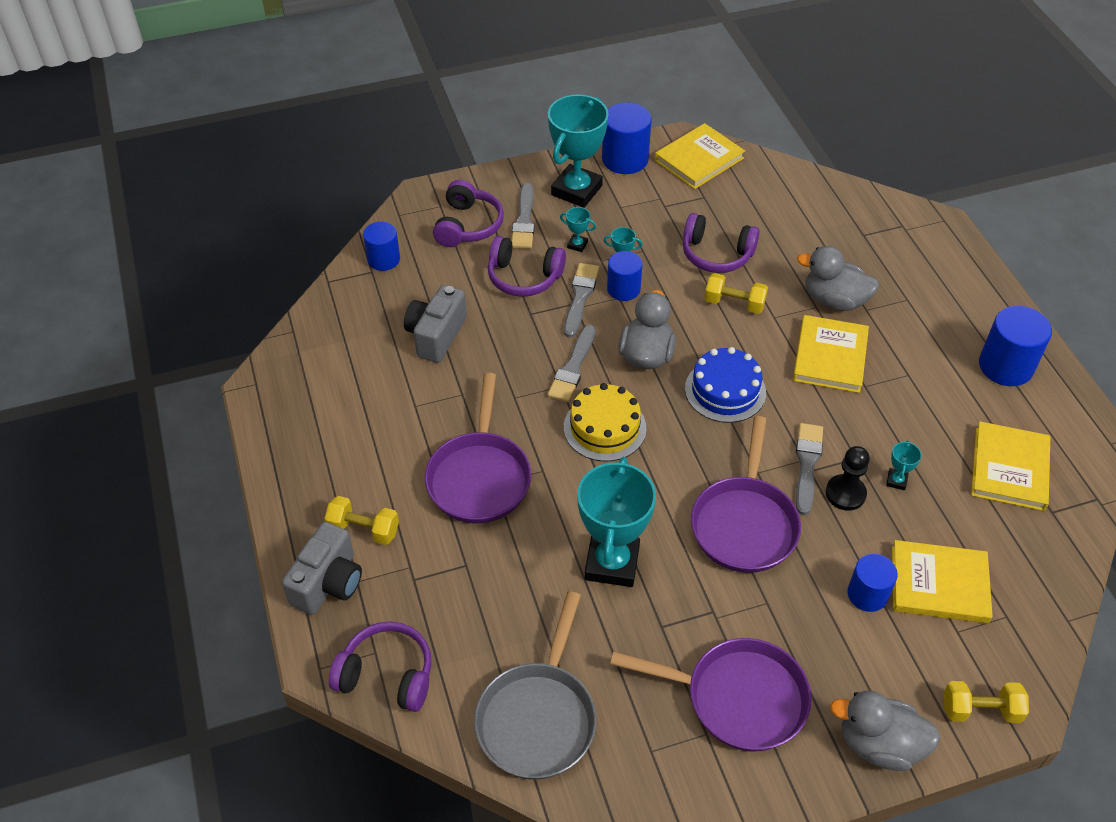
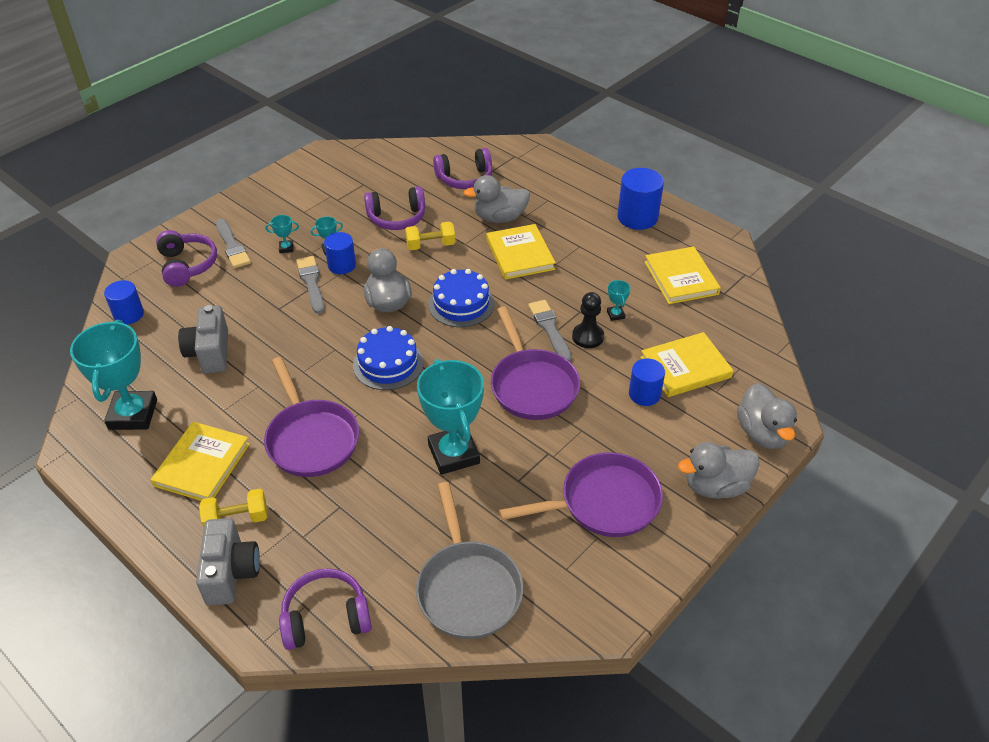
camera: 30 degrees left, 5 degrees down
(524, 277) = (257, 285): purple headphones -> purple headphones (465, 179)
(573, 367) = (336, 333): grey brush -> none
(576, 190) = (262, 212): turquoise trophy -> turquoise trophy (133, 414)
(604, 427) = (388, 364): yellow cake -> blue cake
(625, 159) = (286, 179): blue cylinder -> none
(699, 159) = (343, 161): yellow book -> yellow book (202, 464)
(980, 710) = (762, 433): yellow dumbbell -> grey duck

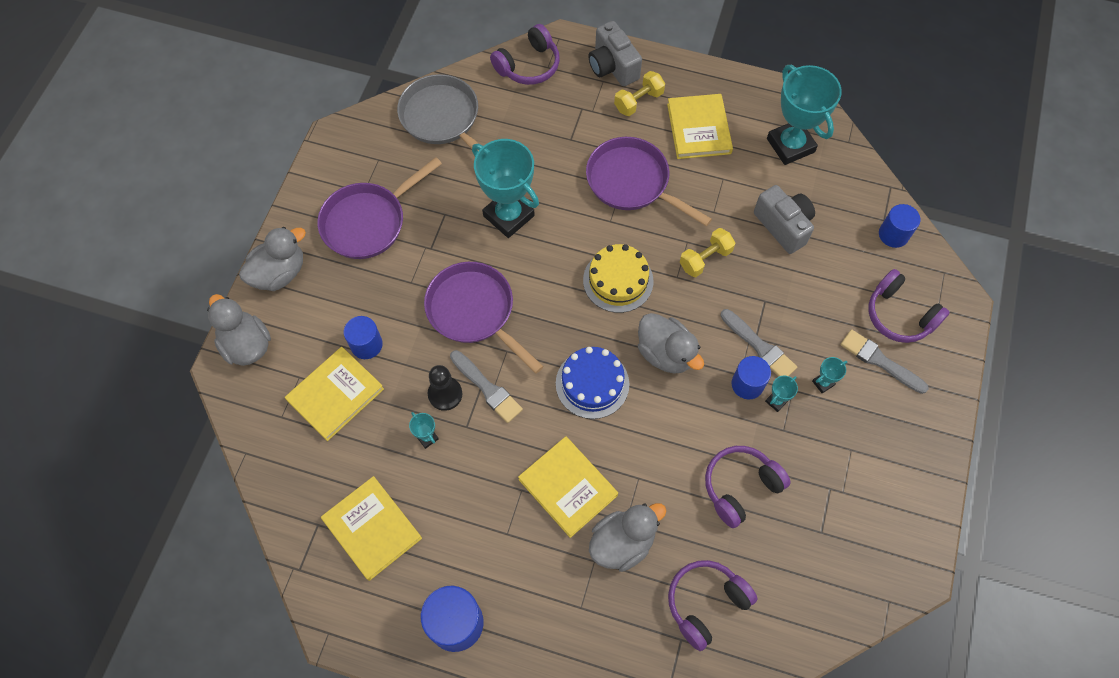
camera: 155 degrees right, 20 degrees up
(388, 364) = (618, 280): blue cake -> yellow cake
(430, 245) = (674, 458): yellow dumbbell -> yellow dumbbell (705, 259)

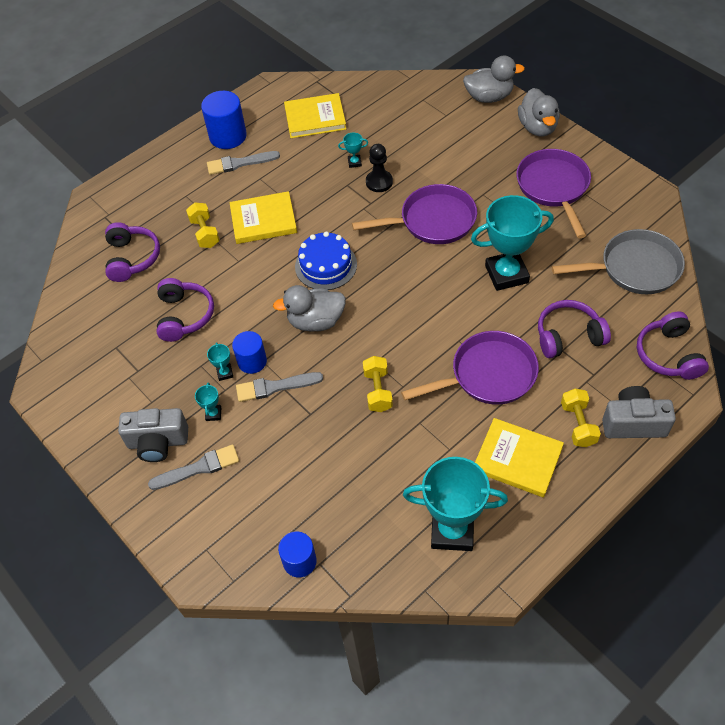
camera: 125 degrees right, 10 degrees down
(335, 395) = (420, 128): yellow book -> none
(366, 345) = (447, 154): blue cylinder -> none
(487, 388) = (366, 205): grey brush -> grey brush (239, 163)
(618, 280) = (399, 320): yellow cake -> none
(622, 542) = (205, 233): grey duck -> yellow dumbbell
(783, 226) = (369, 470): grey camera -> grey camera (158, 442)
(899, 315) = (224, 511): purple headphones -> purple headphones (568, 336)

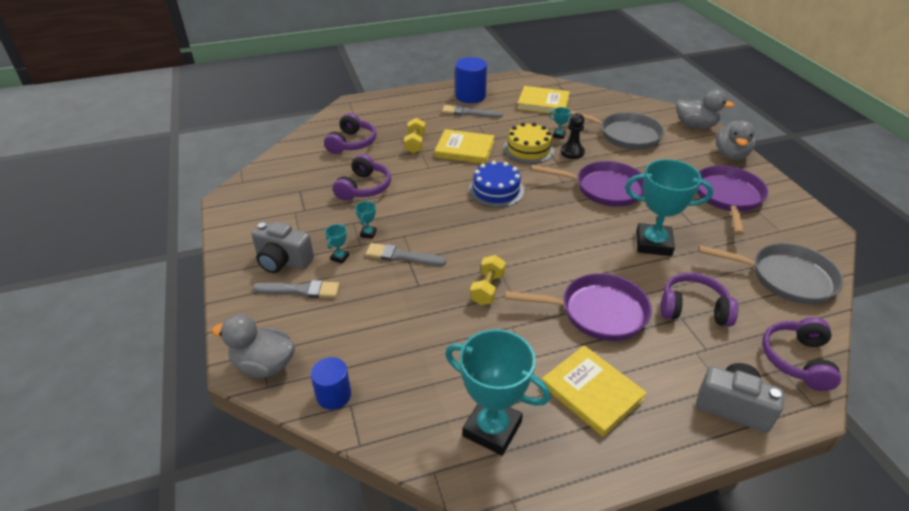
camera: 20 degrees right, 15 degrees down
(252, 361) = (395, 233): blue cylinder -> none
(316, 321) = (464, 223): grey duck -> grey duck (264, 365)
(332, 195) = (528, 149): none -> yellow cake
(423, 137) = (625, 135): none -> grey pan
(578, 424) = (670, 385): yellow dumbbell -> none

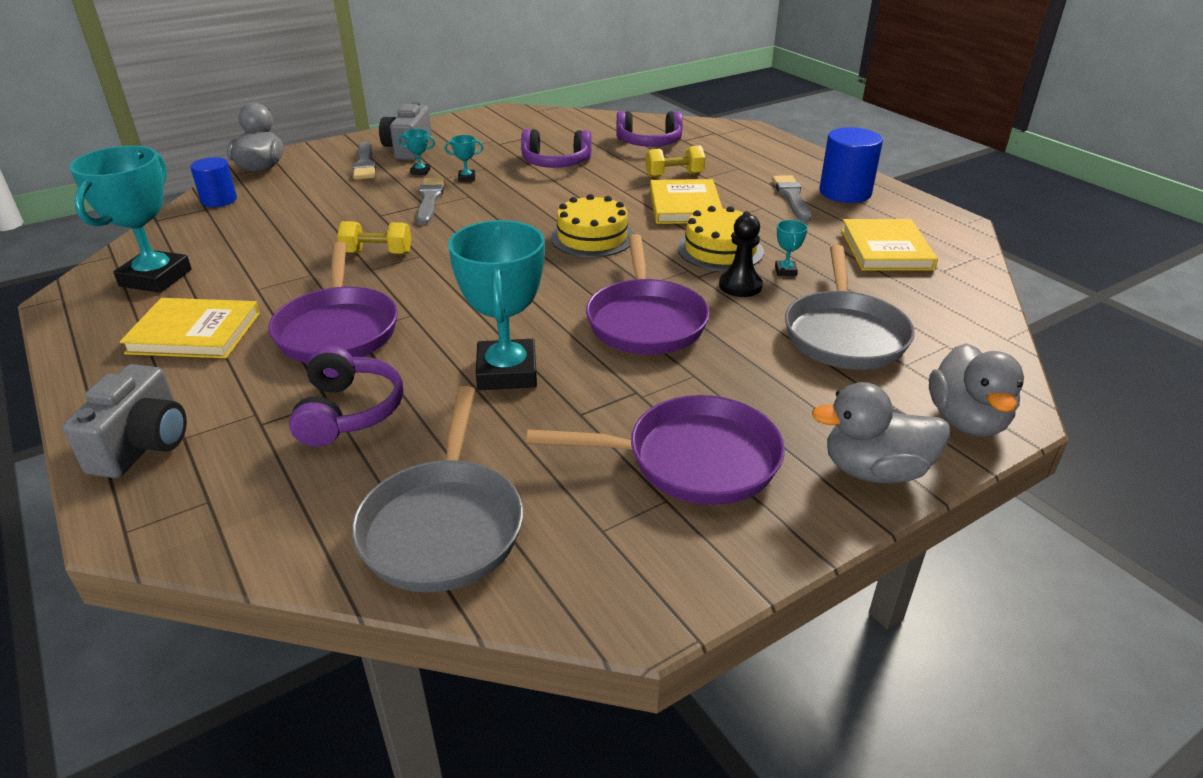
camera: 75 degrees right, 5 degrees down
(496, 190) = (592, 237): blue cake -> yellow cake
(592, 392) = (194, 333): yellow book -> yellow book turned 60 degrees clockwise
(797, 360) = (225, 520): purple headphones -> none

